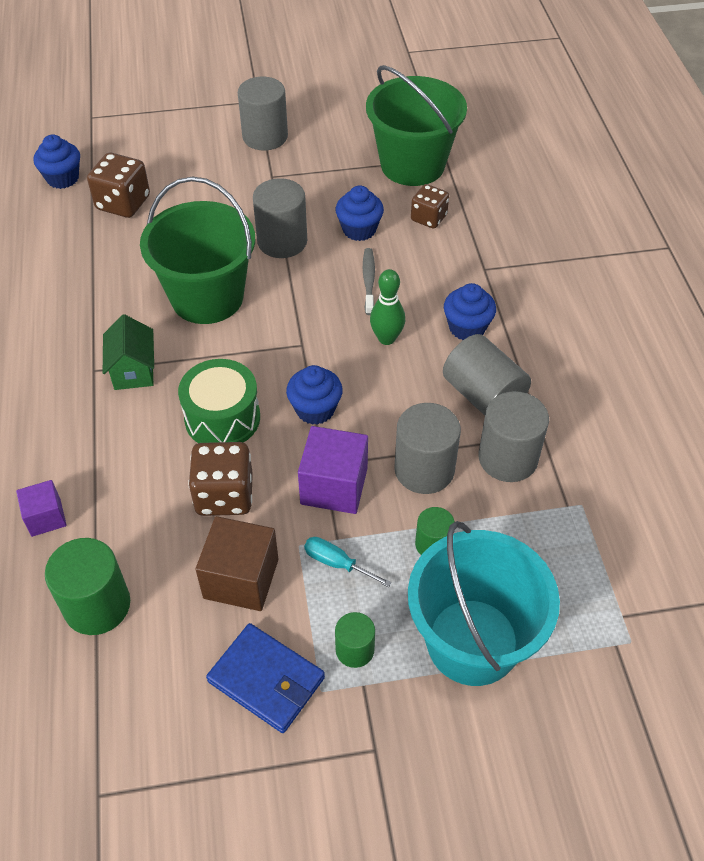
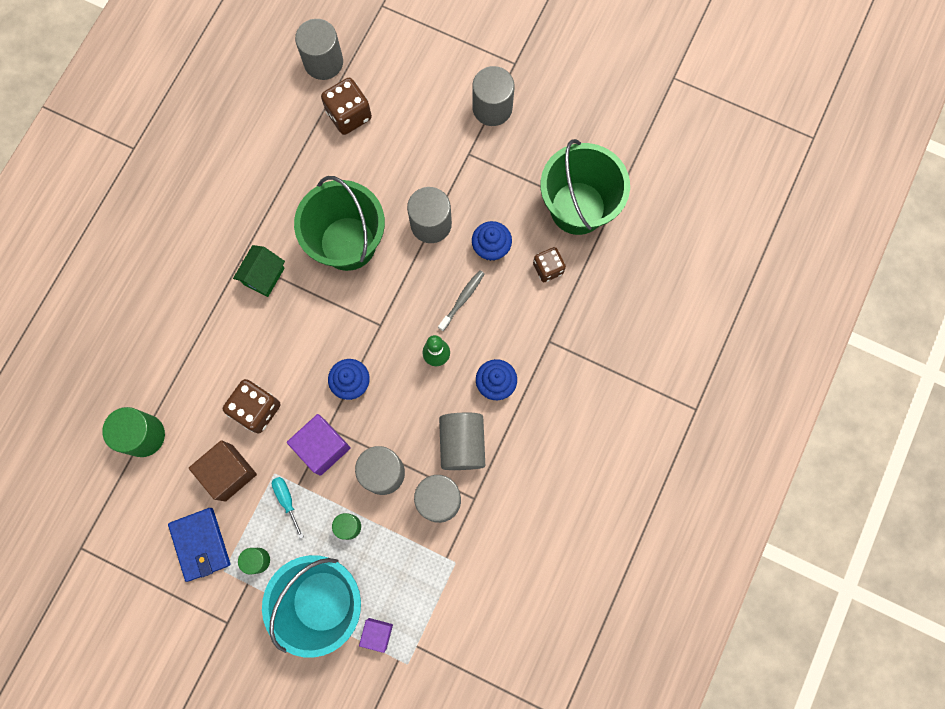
camera: 35 degrees right, 25 degrees up
(46, 517) = (150, 356): purple cube -> purple cube (377, 633)
(63, 178) = (323, 62): blue cupcake -> grey cylinder
(222, 418) = (292, 351): green drum -> none

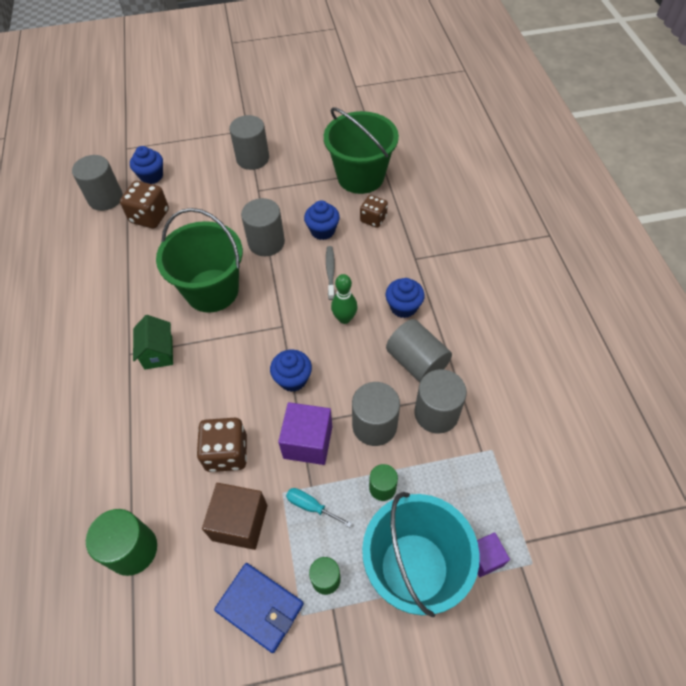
camera: 35 degrees left, 20 degrees down
(382, 63) = (151, 176): none -> blue cupcake

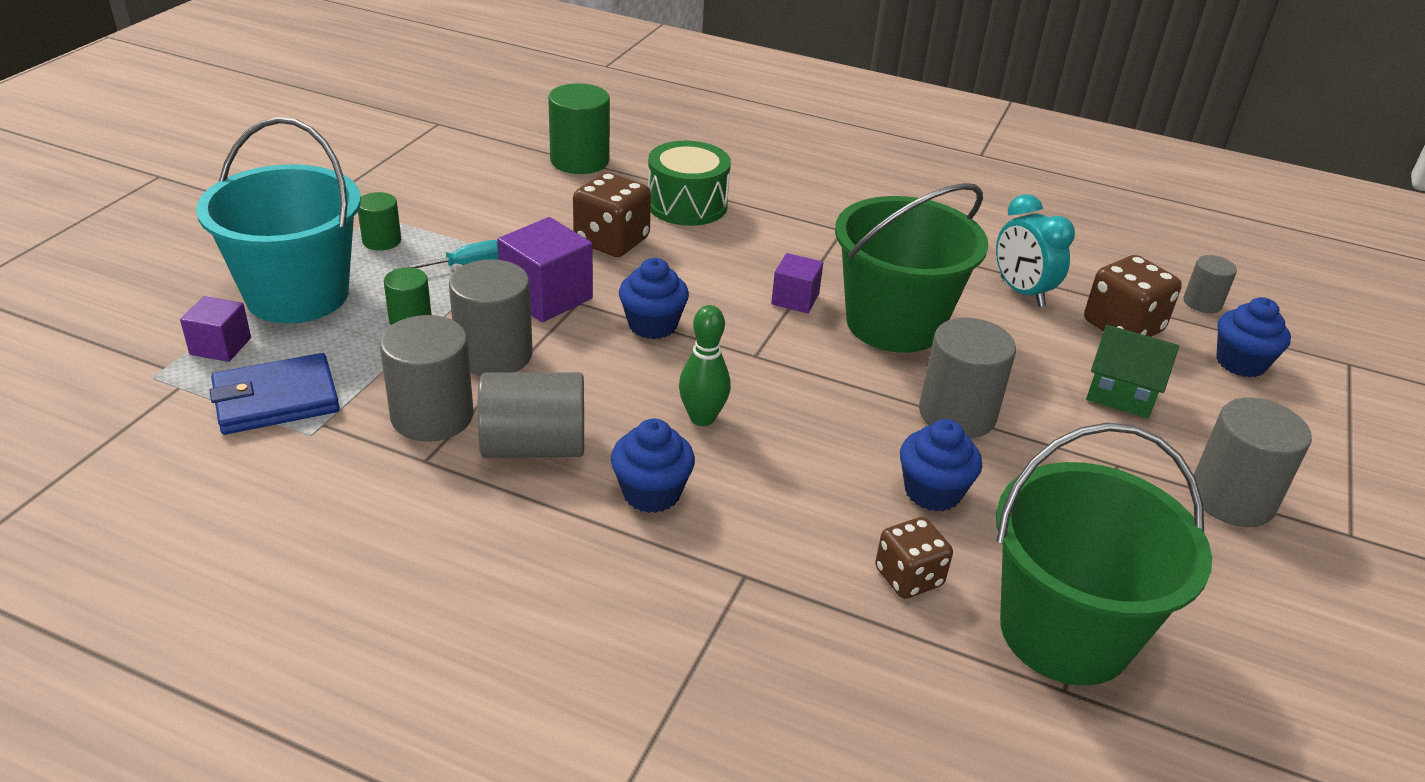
camera: 120 degrees right, 20 degrees down
(105, 198) = (1202, 303): grey cylinder -> grey cylinder, size x0.57
(143, 258) = (1022, 292): none -> turquoise clock
(153, 444) = (687, 205): none -> green drum
(158, 353) = (820, 248): green house -> green house (1121, 395)
(220, 337) = (795, 299): none -> purple cube
(240, 522) = (518, 219): brown cube -> none
(260, 607) = (419, 199): blue wallet -> blue wallet (276, 399)
(330, 272) = (818, 451): grey toothbrush -> none

